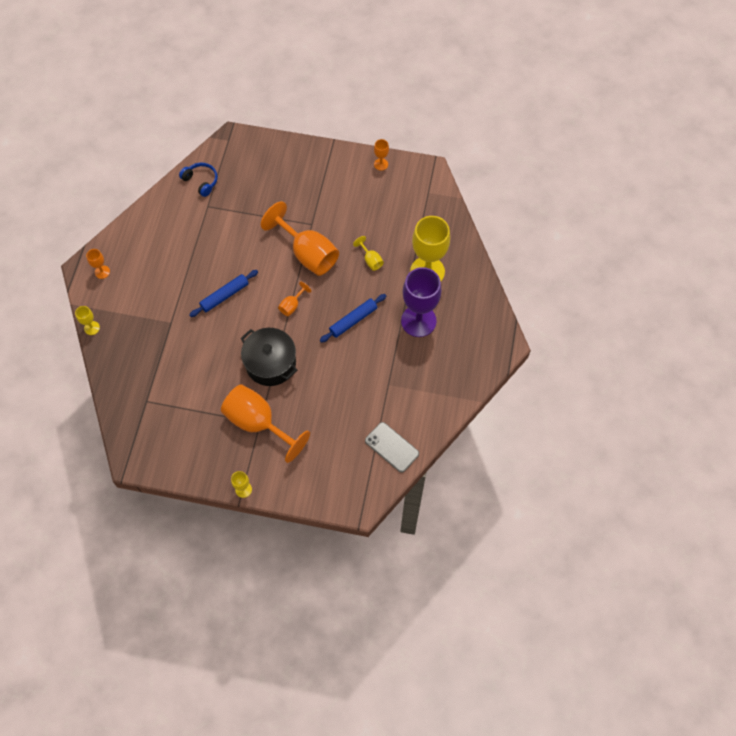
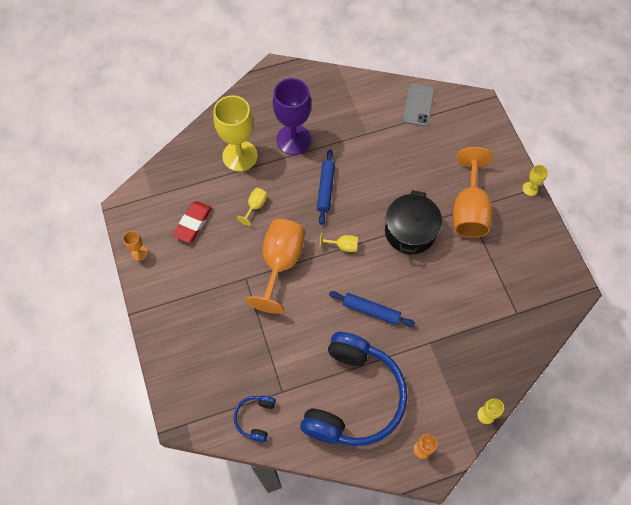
camera: 120 degrees left, 0 degrees up
(169, 248) = (354, 397): none -> blue headphones
(292, 305) = (343, 246): orange goblet -> yellow goblet
(353, 320) = (325, 189): blue rolling pin -> blue rolling pin turned 75 degrees clockwise
(383, 210) = (193, 223): none -> red eraser

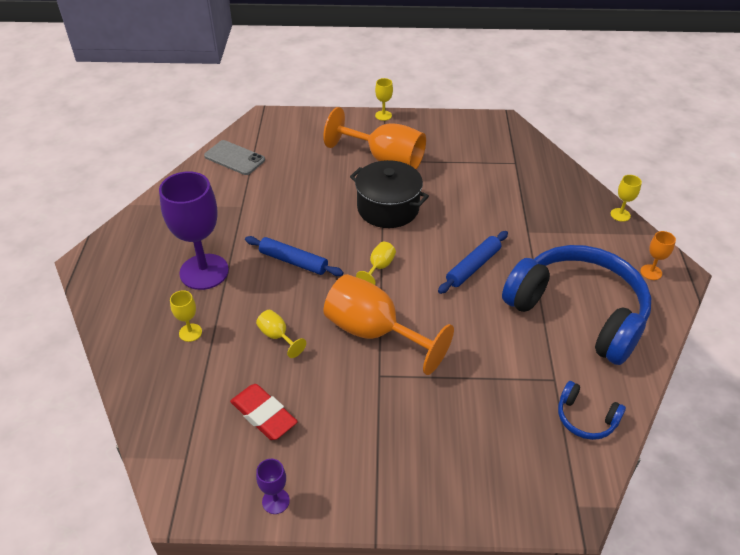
camera: 70 degrees left, 20 degrees down
(139, 253) = (275, 501): orange goblet -> purple goblet
(240, 156) = (190, 332): yellow goblet -> yellow goblet, size x0.44

